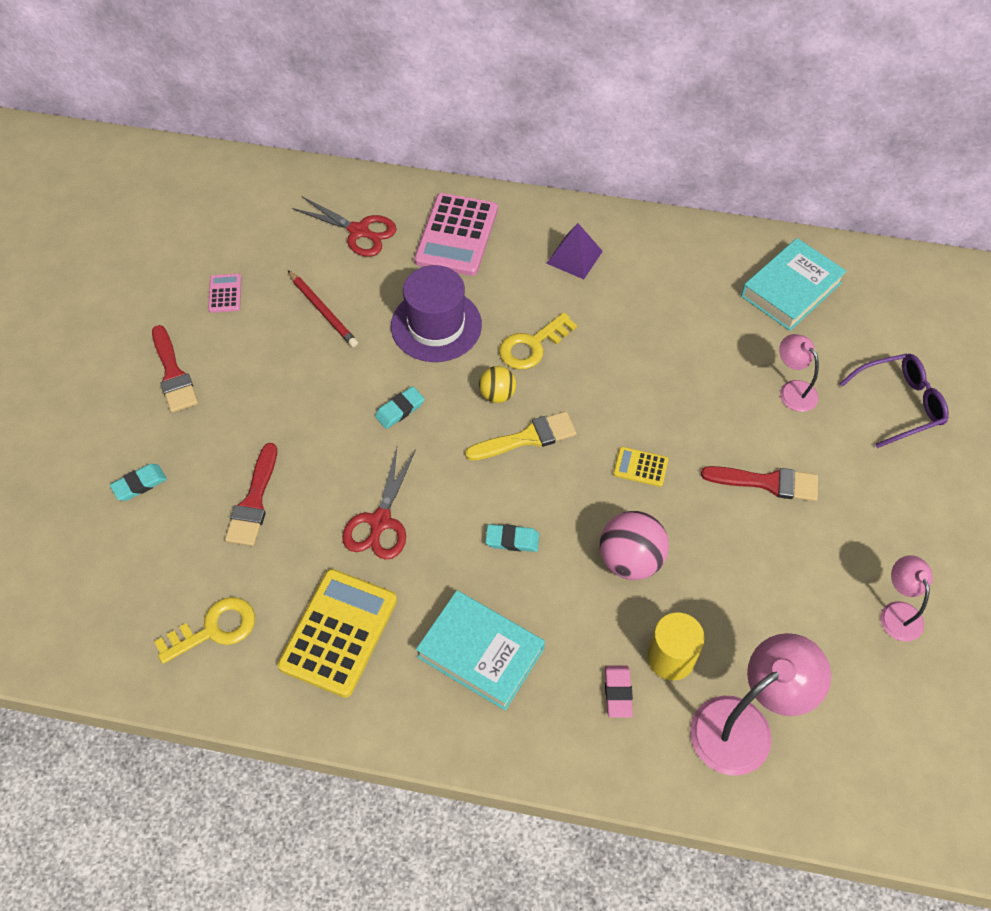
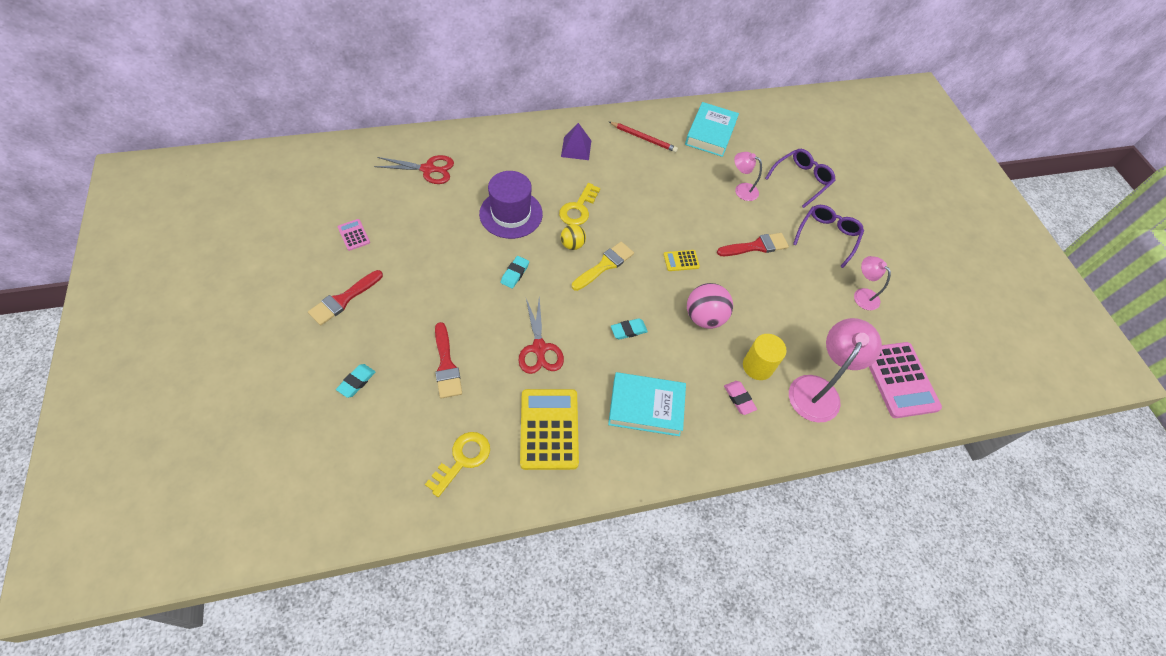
camera: 30 degrees left, 0 degrees up
(173, 374) = (343, 299): red brush -> red brush turned 90 degrees clockwise
(323, 311) = (429, 226): red pencil -> red pencil (643, 138)
(456, 235) = (494, 155): pink calculator -> pink calculator (900, 380)
(892, 504) = (827, 236): none -> purple glasses

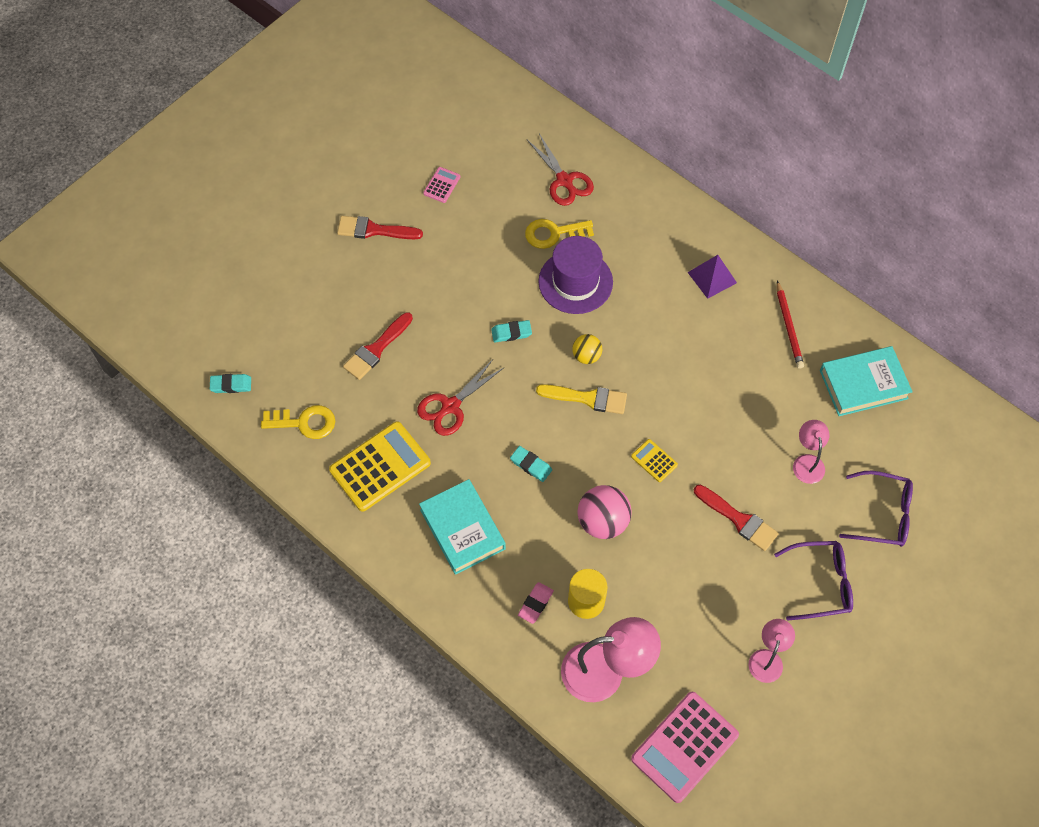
camera: 60 degrees right, 5 degrees up
(356, 382) = (310, 299): turquoise eraser -> turquoise eraser (231, 385)
(578, 208) = (635, 331): yellow key -> yellow key (553, 233)

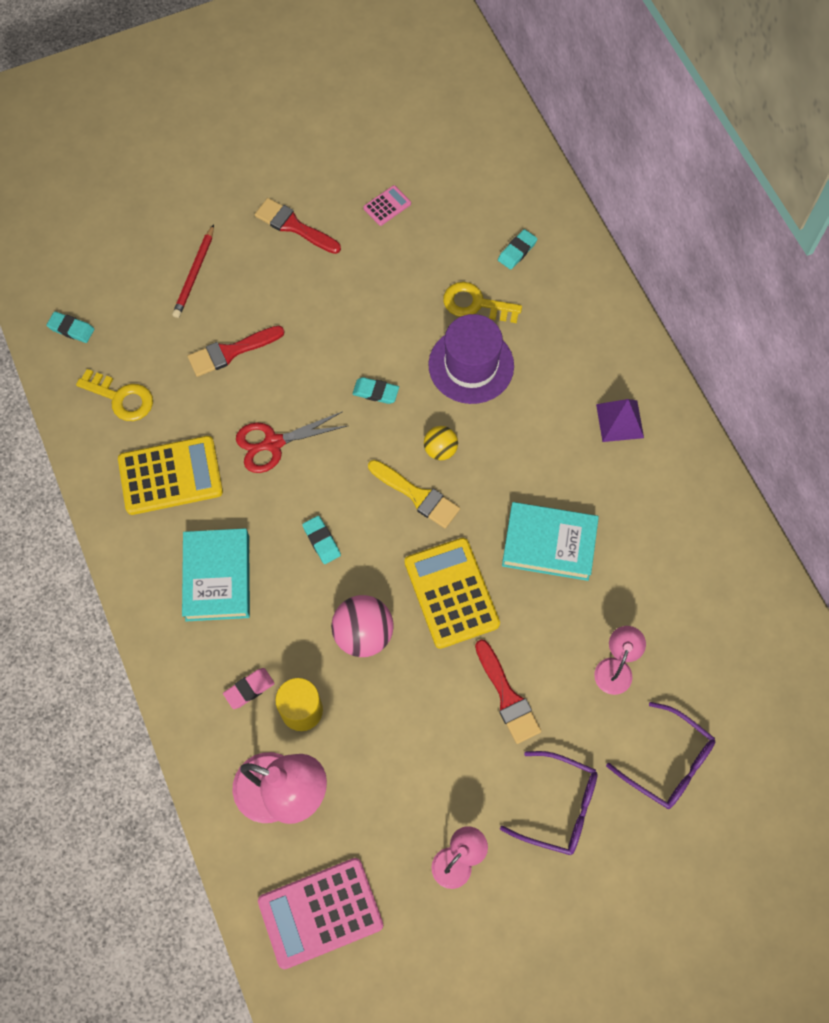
camera: 25 degrees right, 5 degrees up
(564, 180) = (517, 251): red scissors -> turquoise eraser
(654, 461) = (451, 593): yellow calculator -> yellow calculator, size x2.14
(788, 327) = (675, 510): red pencil -> red pencil (194, 273)
(863, 384) = (724, 609): turquoise book -> turquoise book (549, 544)

